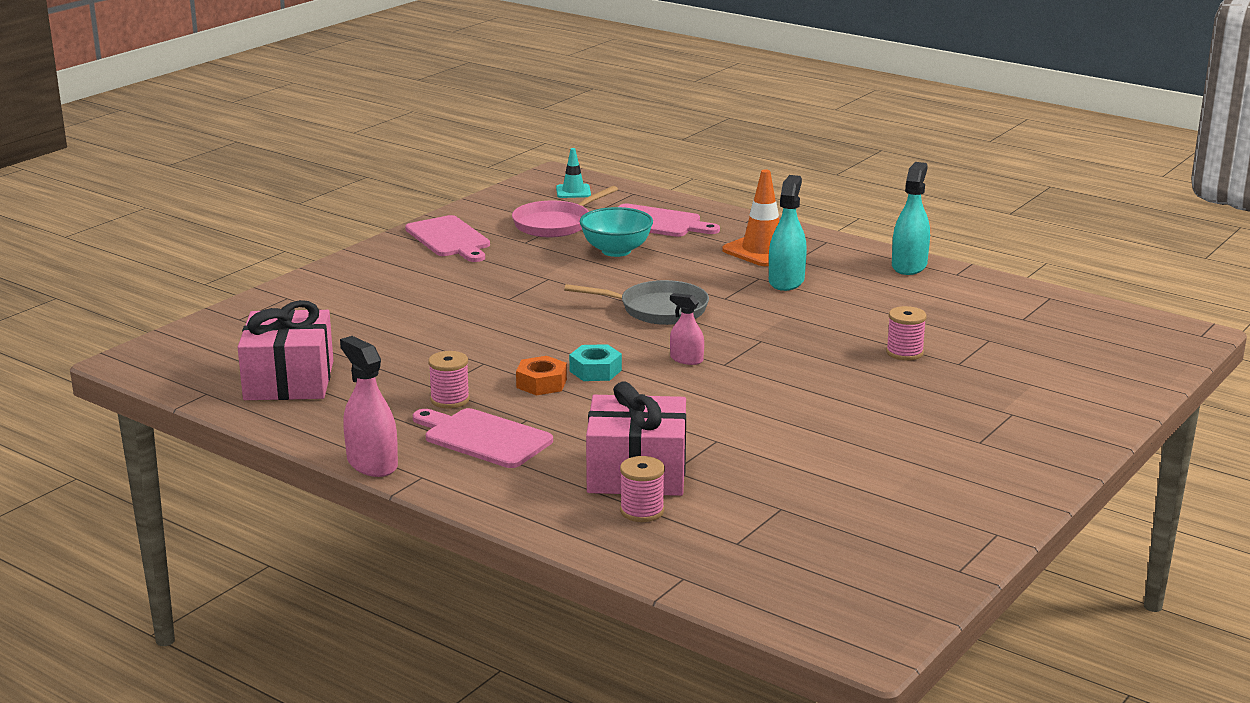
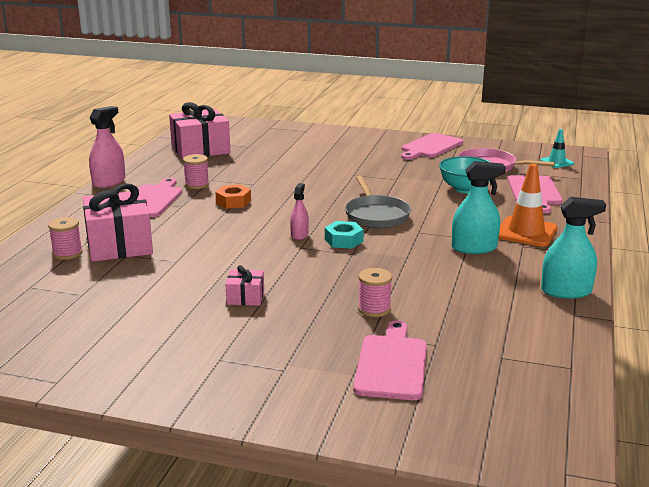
camera: 70 degrees right, 0 degrees up
(595, 370) = (262, 212): turquoise nut -> turquoise nut (343, 240)
(843, 412) = (245, 297): none -> pink gift
(1019, 365) = (391, 364): none -> pink cutting board

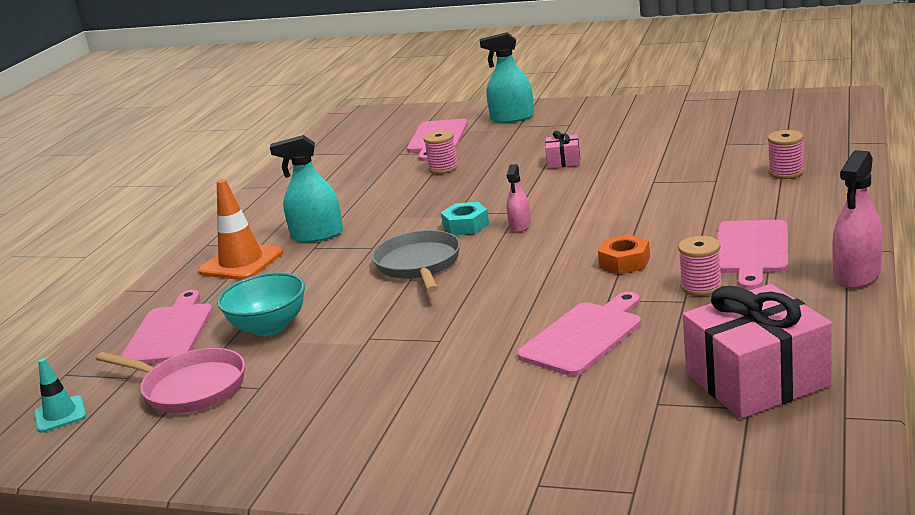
camera: 175 degrees left, 0 degrees up
(119, 245) = (734, 188): pink gift -> none
(430, 147) = (266, 442): pink cutting board -> pink cutting board (583, 336)
(566, 291) = (258, 204): turquoise spray bottle -> turquoise spray bottle (512, 118)

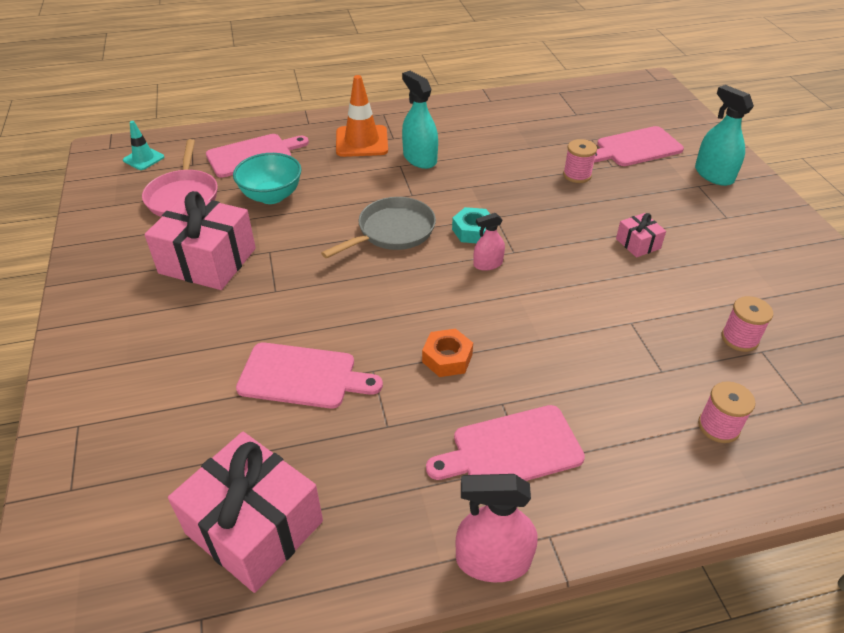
camera: 55 degrees right, 20 degrees up
(340, 379) = (207, 261): none -> pink gift
(701, 287) = (419, 431): pink spool -> pink spool (739, 338)

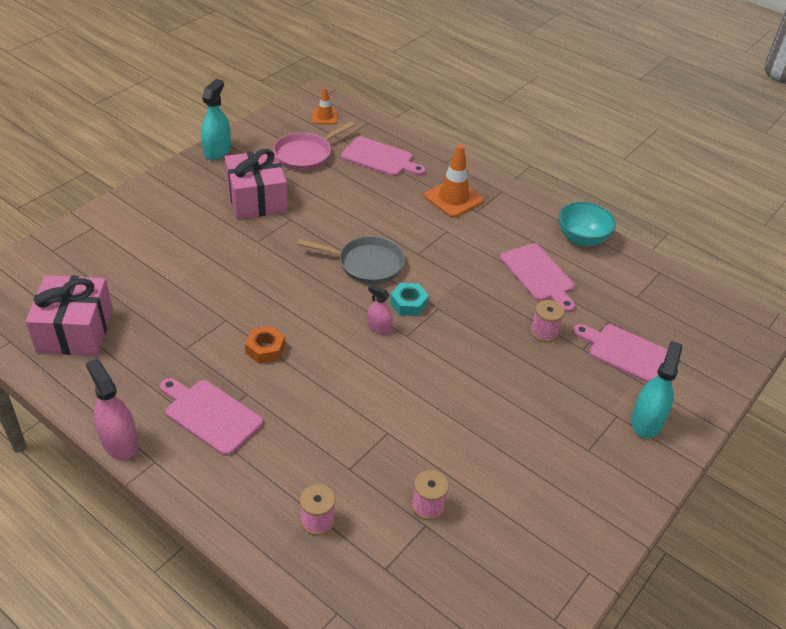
camera: 50 degrees right, 0 degrees up
(143, 159) = (324, 117): turquoise traffic cone -> orange traffic cone
(271, 196) = (345, 190): turquoise bowl -> turquoise bowl (581, 239)
(302, 376) = (195, 291): pink cutting board -> pink cutting board (538, 275)
(420, 158) = (466, 237): turquoise spray bottle -> turquoise spray bottle (217, 151)
(638, 243) = (489, 403): pink gift -> none

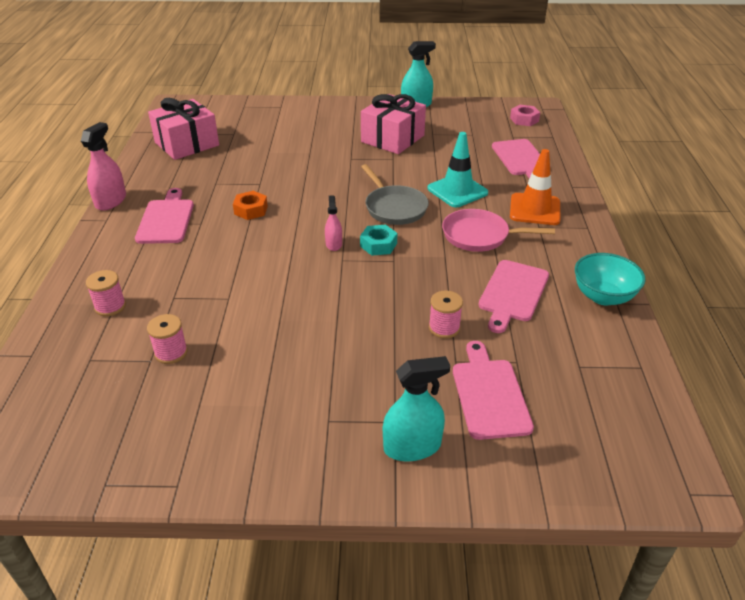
camera: 55 degrees right, 5 degrees down
(306, 154) = (470, 132): pink pan -> pink pan (480, 236)
(324, 117) = (524, 120): orange traffic cone -> pink nut
(383, 217) = (457, 191): none -> turquoise traffic cone

